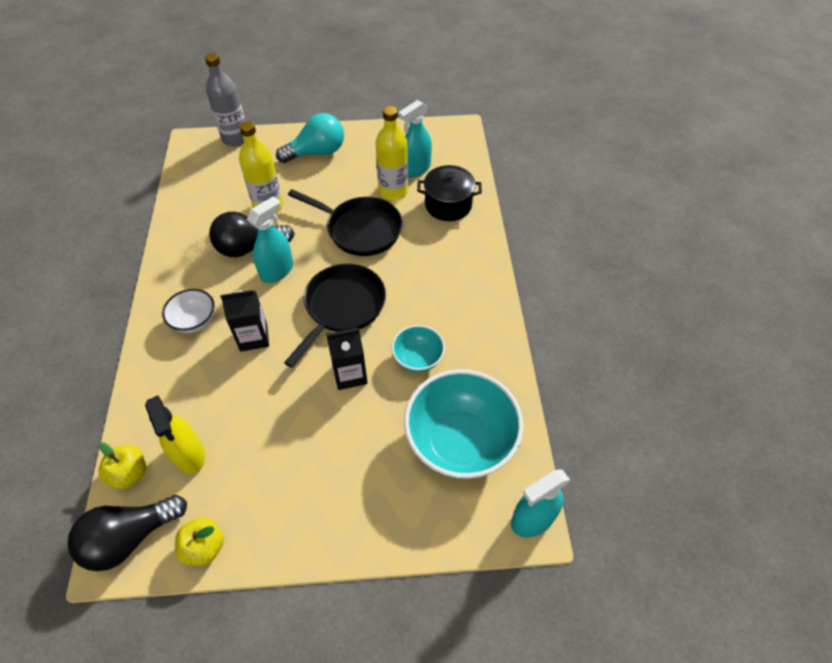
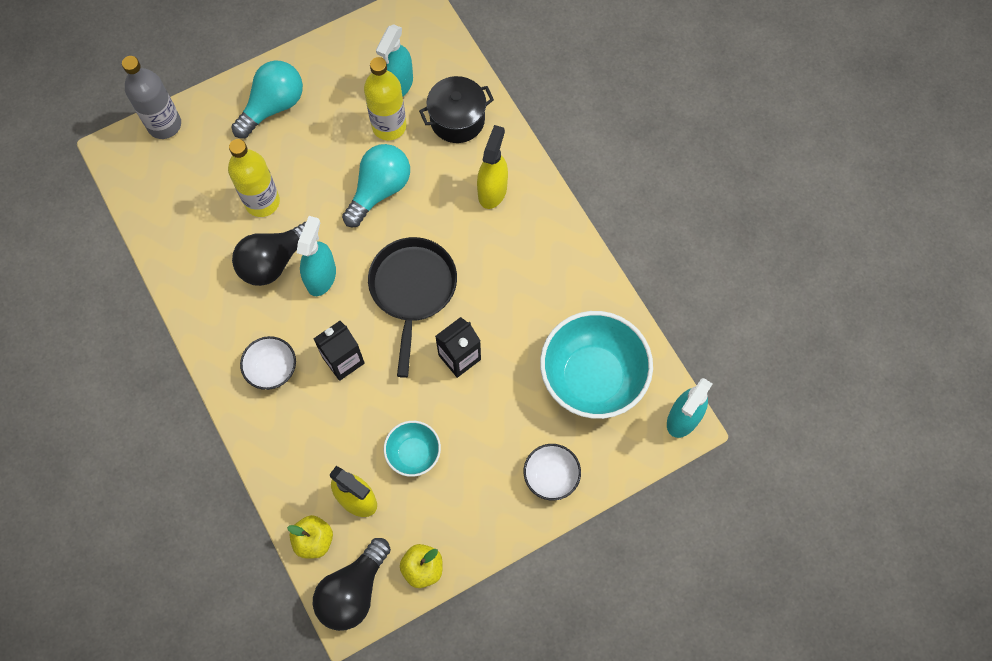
camera: 25 degrees left, 15 degrees up
(360, 229) = (379, 190): black pan -> turquoise light bulb
(373, 516) = (551, 476): none -> white bowl
(418, 359) = (515, 313): turquoise bowl -> turquoise bowl (413, 453)
(449, 261) = (492, 191): none -> yellow spray bottle

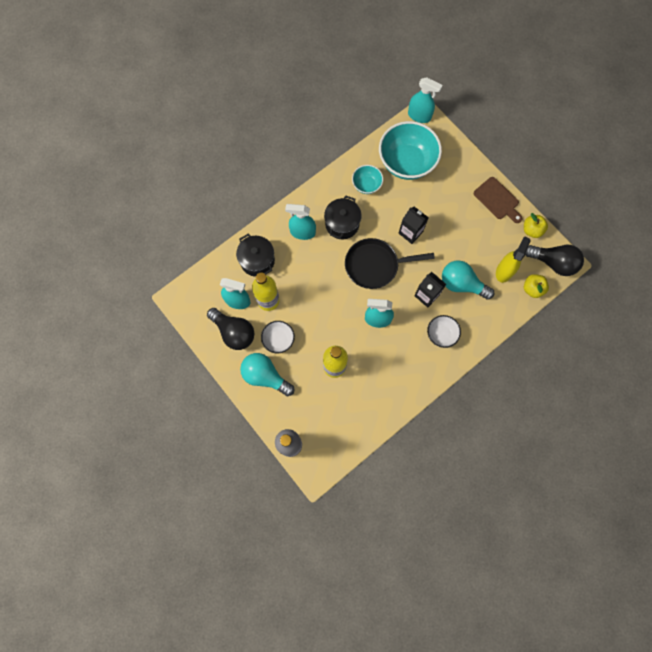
camera: 100 degrees left, 5 degrees up
(274, 261) = (373, 349): black light bulb -> black light bulb (234, 332)
(379, 190) = (313, 297): turquoise light bulb -> turquoise light bulb (461, 284)
(413, 453) = (471, 246): turquoise bowl -> turquoise bowl (366, 185)
(492, 191) = (302, 232): yellow spray bottle -> turquoise spray bottle
(493, 520) = (497, 200): none -> brown cutting board
(495, 252) = (342, 224): none -> black pot
(551, 476) = (466, 175): white bowl -> white bowl (278, 340)

